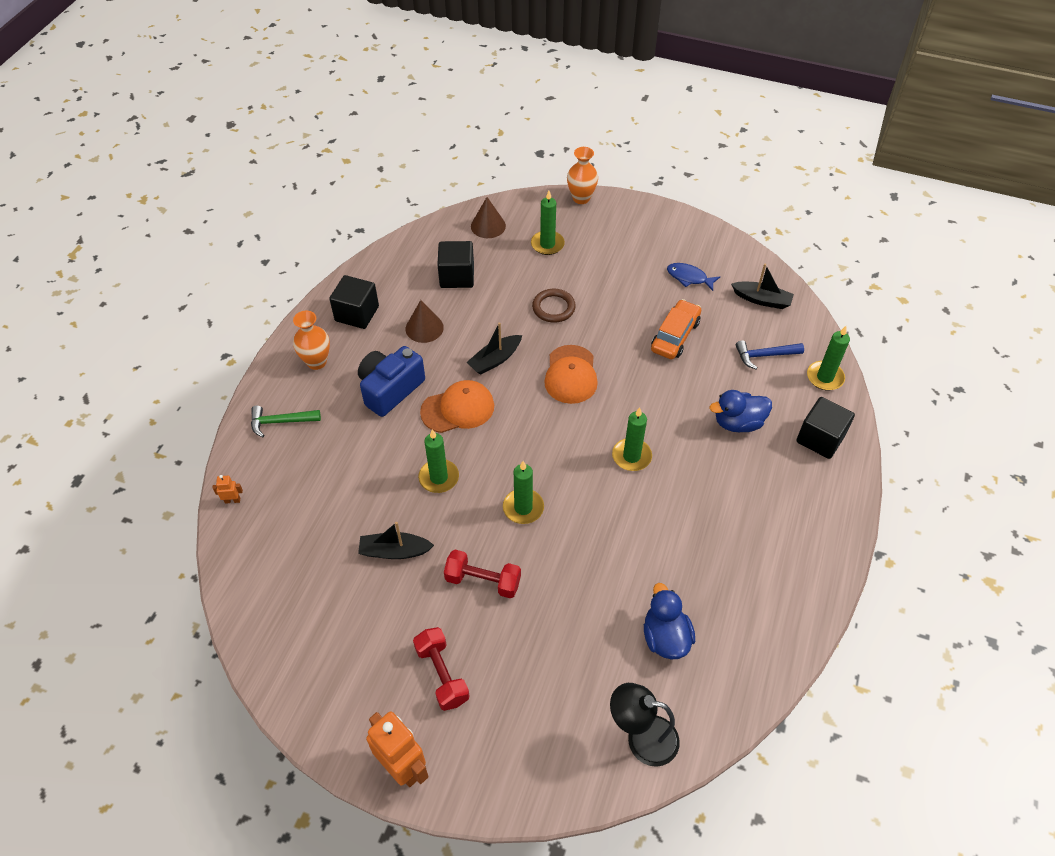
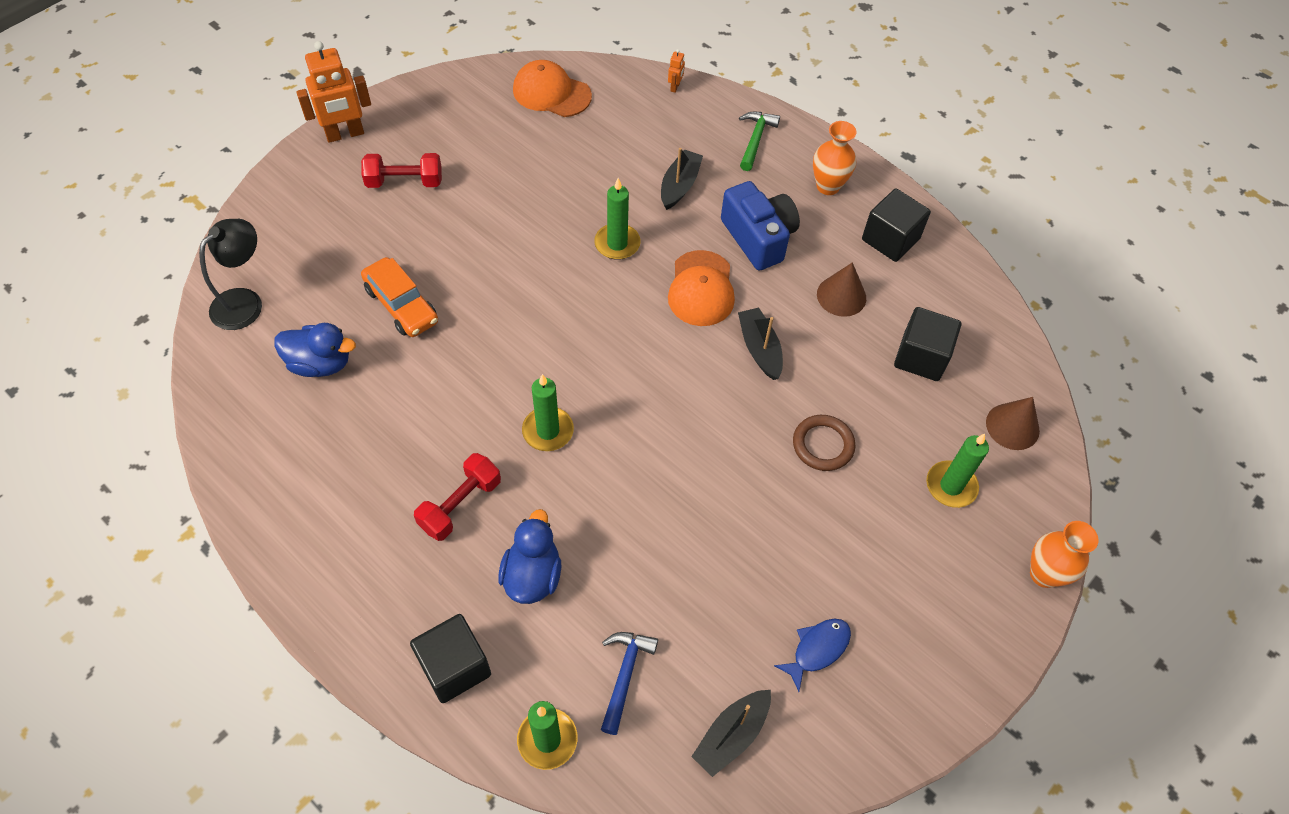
camera: 110 degrees right, 5 degrees up
(394, 551) = (550, 185): black boat -> black boat (679, 185)
(483, 581) = (476, 240): red dumbbell -> red dumbbell (460, 505)
(523, 508) = (539, 302): green candle -> none
(571, 375) = (700, 418): orange cap -> orange cap (551, 93)
(675, 336) = (712, 572): orange car -> orange car (401, 305)

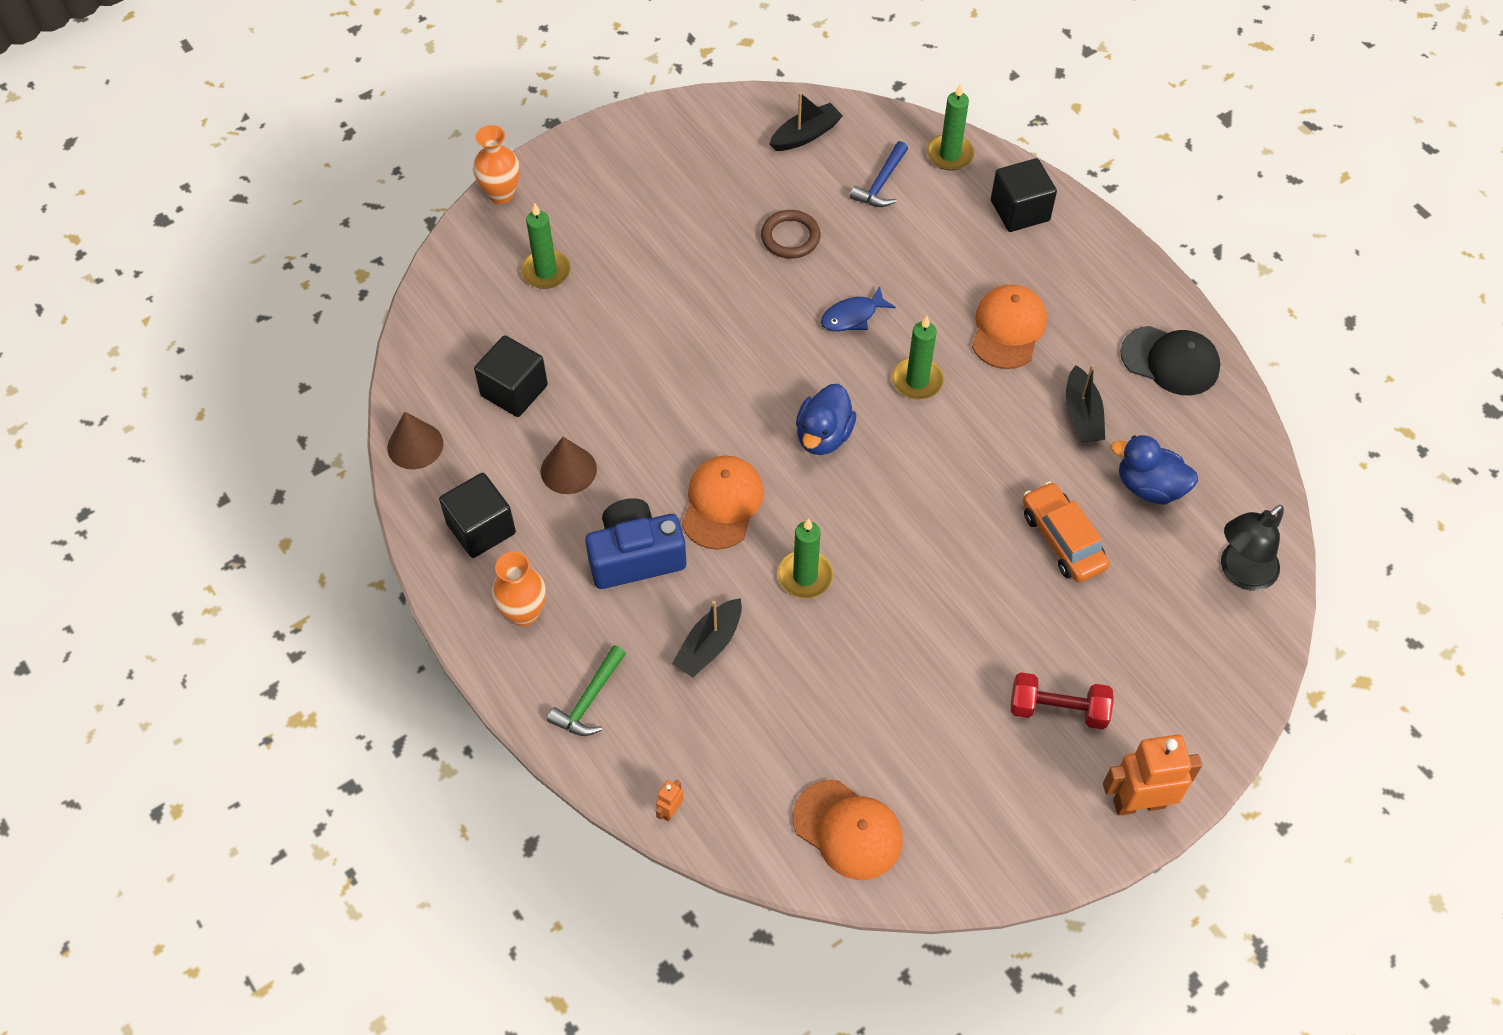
camera: 165 degrees left, 0 degrees up
(288, 497) = (1170, 361): none -> black cap
(460, 505) = (1008, 329): red dumbbell -> orange cap
(532, 575) = (948, 263): blue duck -> blue duck (823, 436)
(758, 238) = (635, 556): blue camera -> blue camera turned 90 degrees clockwise
(759, 349) = (680, 426): black boat -> black boat (1082, 414)
(817, 649) = (718, 175): blue fish -> blue fish (852, 316)
(823, 445) = (651, 325): brown ring -> brown ring (790, 237)
(1012, 426) = (458, 311): brown cone -> brown cone (415, 445)

